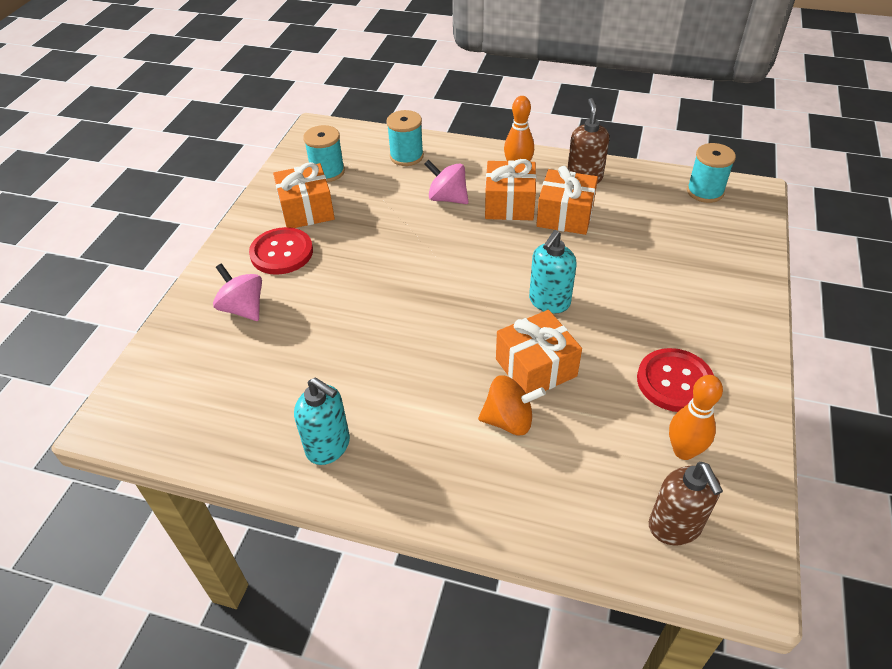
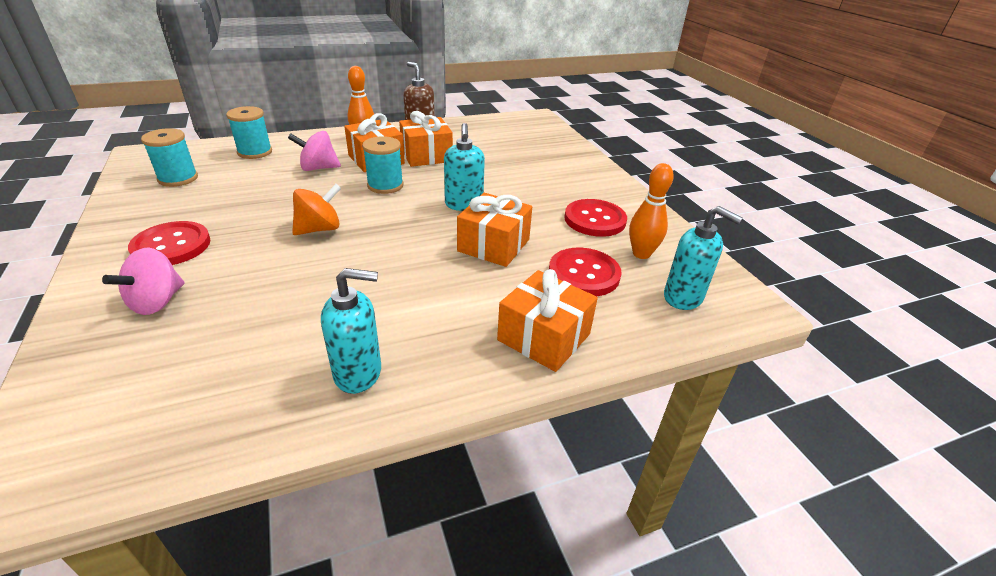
camera: 40 degrees left, 10 degrees down
(243, 308) = (157, 302): pink spinning top -> pink spinning top turned 75 degrees counterclockwise
(306, 210) = (176, 208): orange gift -> orange gift (544, 337)
(509, 420) = (507, 285): orange spinning top -> orange spinning top (319, 229)
(595, 445) = (584, 274): none -> red button
(675, 526) = (683, 297): brown soap dispenser -> turquoise soap dispenser
(705, 191) = (508, 123): turquoise spool -> turquoise spool (385, 185)

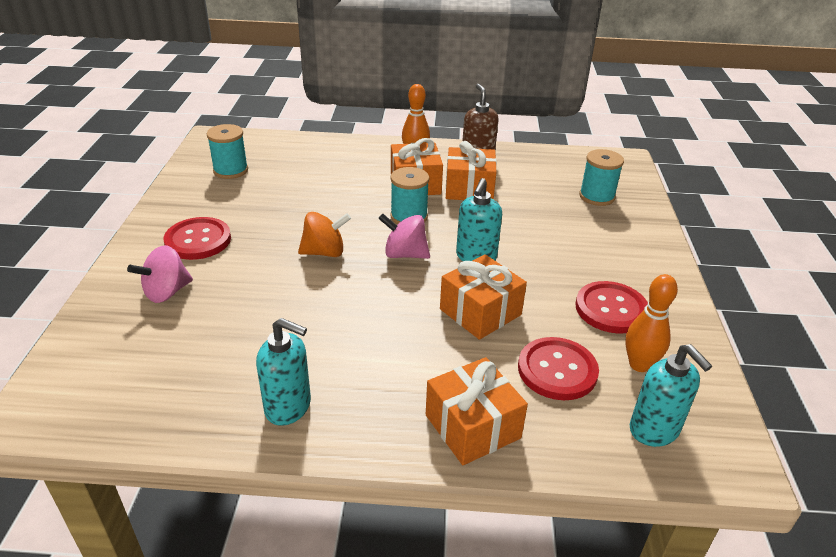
camera: 25 degrees right, 0 degrees up
(255, 152) = (307, 153): turquoise spool -> turquoise spool (597, 196)
(318, 168) = (355, 183): pink spinning top -> pink spinning top (404, 254)

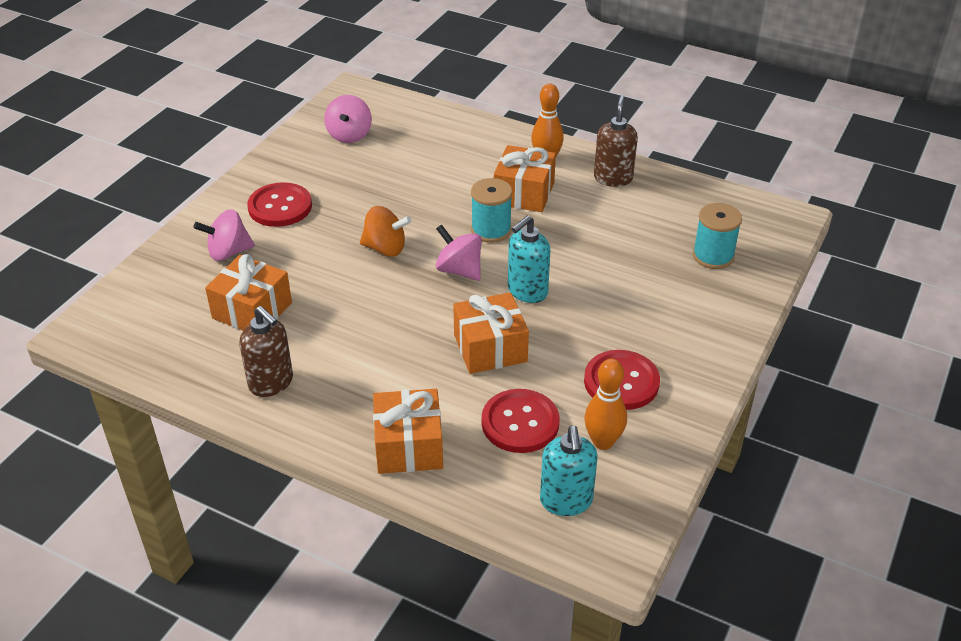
camera: 25 degrees right, 5 degrees up
(230, 170) = (349, 135): turquoise spool -> pink spinning top
(288, 407) = (271, 383): turquoise soap dispenser -> brown soap dispenser
(469, 188) = (577, 212): orange gift -> orange gift (252, 310)

